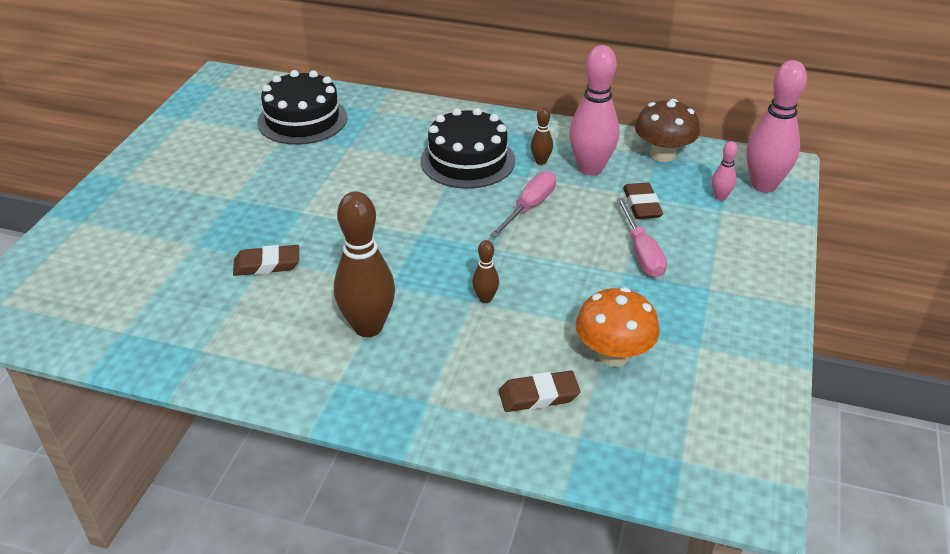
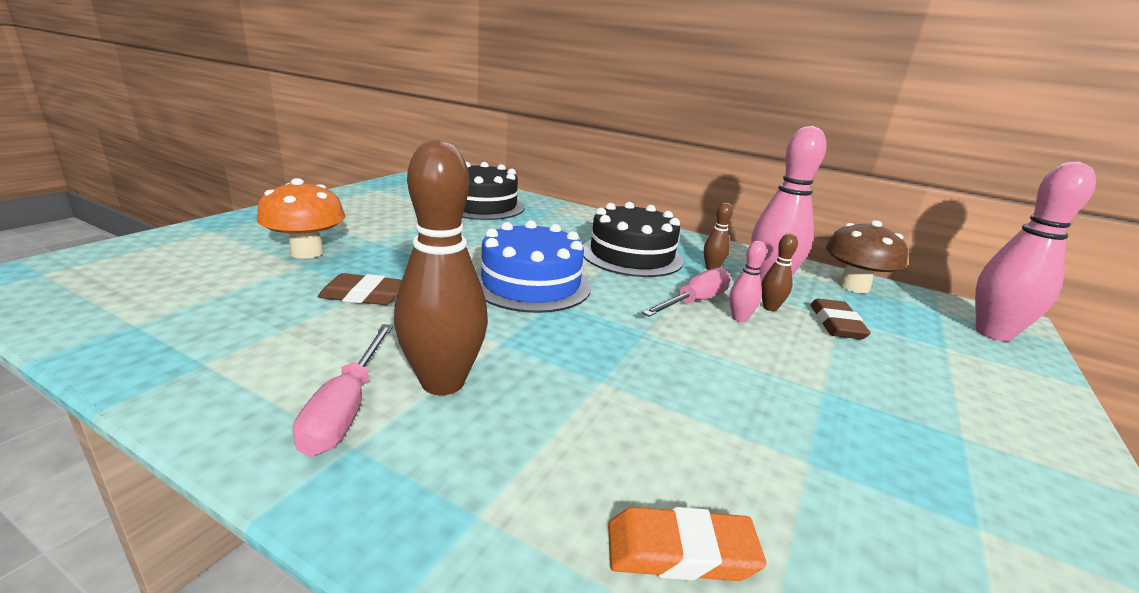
camera: 10 degrees right, 15 degrees down
(392, 219) = (531, 284): none -> blue cake
(485, 298) = (619, 382): brown bowling pin -> brown bowling pin (770, 307)
(538, 395) = (680, 552): brown eraser -> orange eraser
(613, 355) = (819, 506): orange mushroom -> orange mushroom (307, 252)
(641, 253) = (845, 372): pink screwdriver -> pink screwdriver (346, 409)
(720, 197) = (938, 334): pink bowling pin -> pink bowling pin (739, 318)

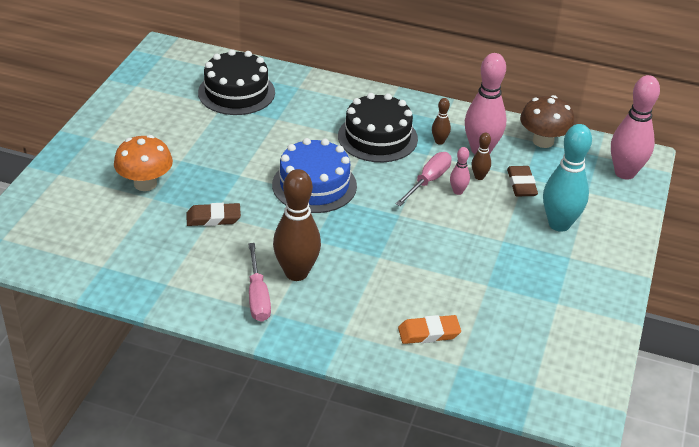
camera: 10 degrees left, 15 degrees up
(918, 381) = (559, 224): none -> turquoise bowling pin

